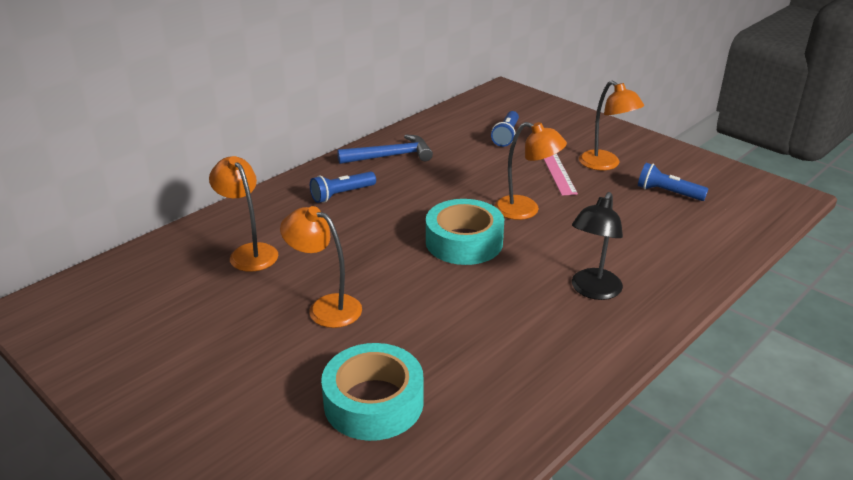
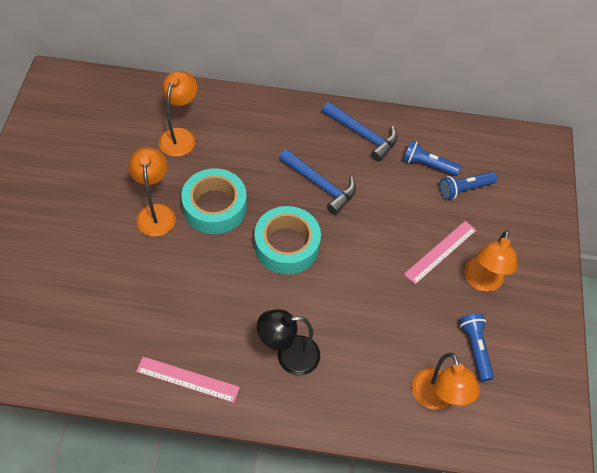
camera: 50 degrees right, 25 degrees up
(342, 194) = (286, 139): blue flashlight -> blue flashlight (428, 165)
(373, 402) = (88, 292): turquoise tape -> turquoise tape (215, 207)
(417, 197) = (320, 185): none -> blue hammer
(526, 210) = (361, 261): orange lamp -> orange lamp (436, 398)
(564, 369) = (187, 379): none -> pink ruler

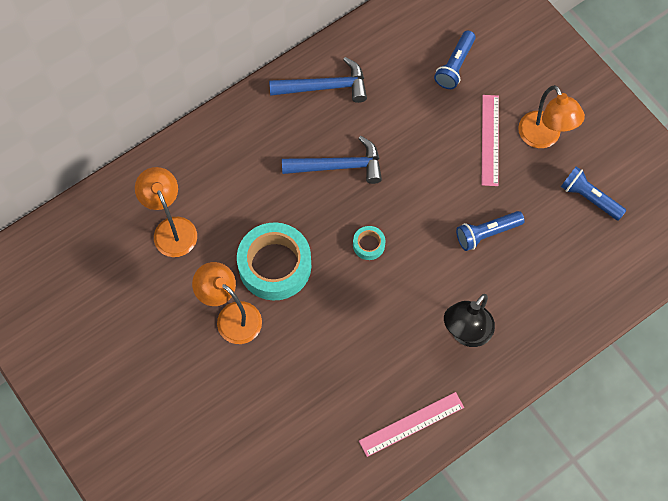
camera: 40 degrees left, 10 degrees up
(287, 245) = (368, 245): turquoise tape -> turquoise tape, size x0.45
(428, 165) = (405, 69): blue flashlight -> blue flashlight (487, 233)
(436, 398) = (599, 263): orange lamp -> none

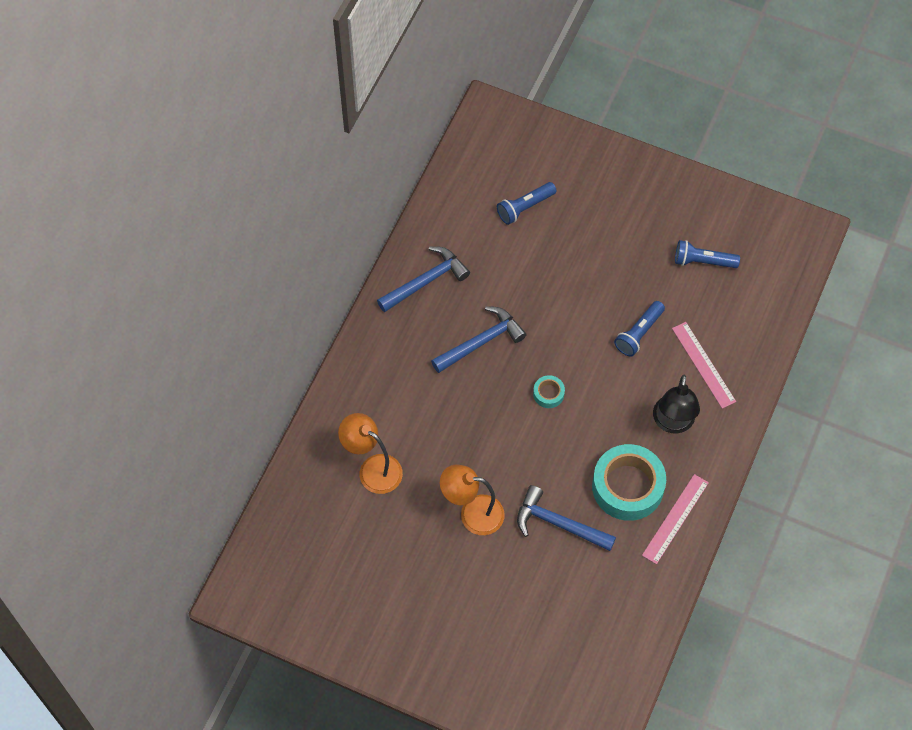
camera: 30 degrees left, 5 degrees down
(275, 265) = (481, 452): turquoise tape -> turquoise tape (627, 487)
(302, 369) = (558, 524): none -> blue hammer
(455, 65) = (525, 207): blue flashlight -> blue flashlight turned 60 degrees clockwise
(490, 140) = (593, 255): pink ruler -> pink ruler (703, 364)
(543, 137) = (635, 231): orange lamp -> none

